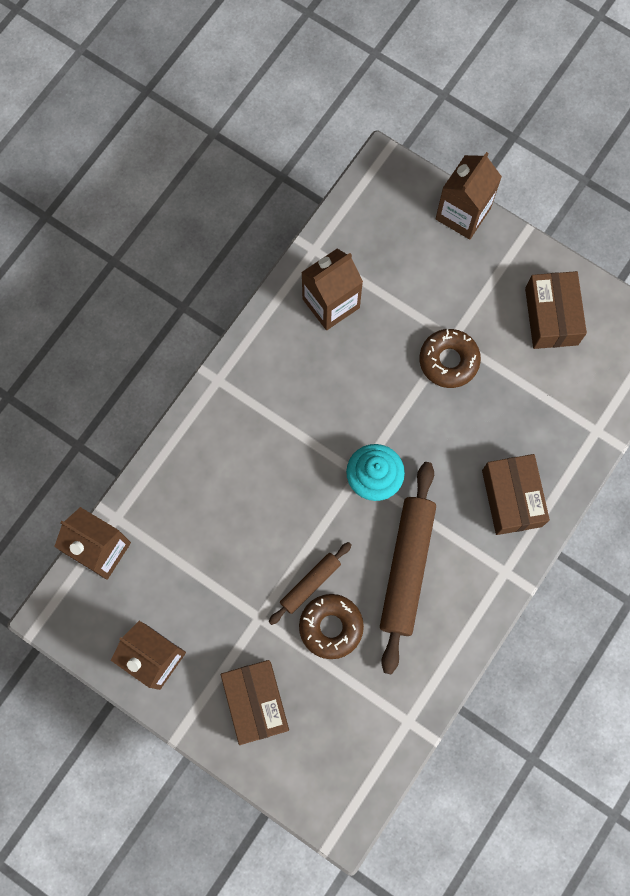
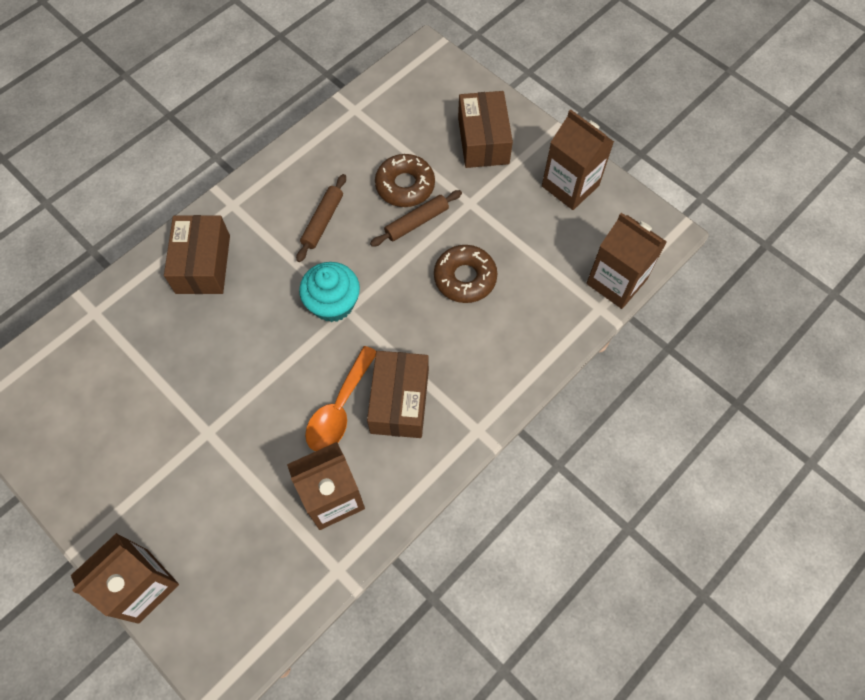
camera: 170 degrees left, 10 degrees down
(343, 379) = (339, 408): none -> orange spoon
(406, 568) = (323, 221): brown rolling pin -> brown rolling pin, size x0.53
(448, 361) = (220, 408): brown donut -> brown donut (465, 278)
(551, 316) = (90, 438): brown box -> brown box (399, 401)

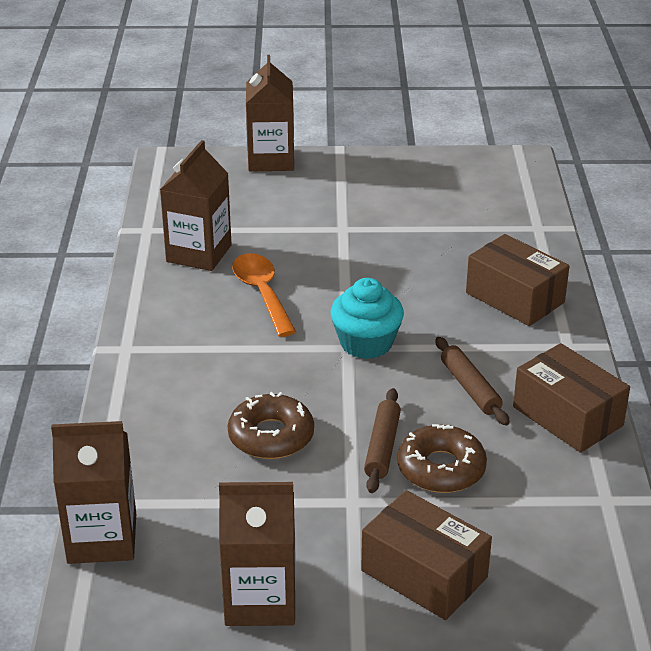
camera: 135 degrees right, 30 degrees down
(399, 401) = (217, 325): brown box -> brown box (567, 416)

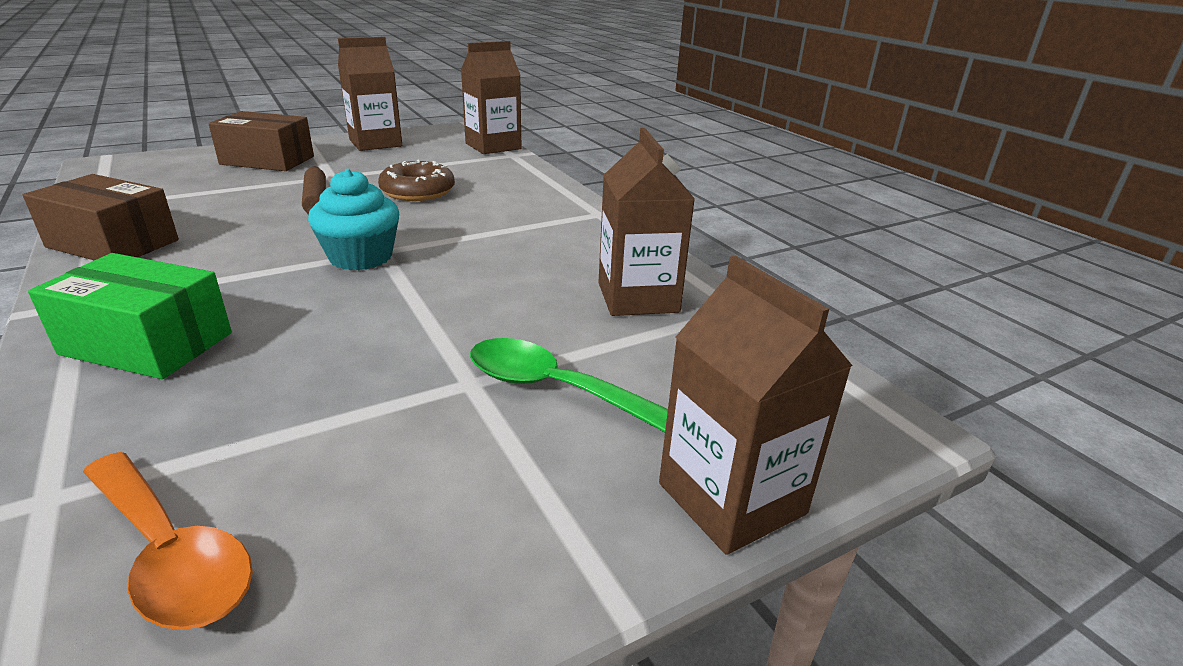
camera: 150 degrees right, 5 degrees down
(262, 293) = (515, 275): orange spoon -> orange spoon (170, 554)
(303, 215) = (554, 388): none -> green spoon
(441, 468) = (258, 198): brown donut -> none
(470, 388) = (229, 245): brown rolling pin -> none
(514, 298) = (147, 343): brown box -> green box

